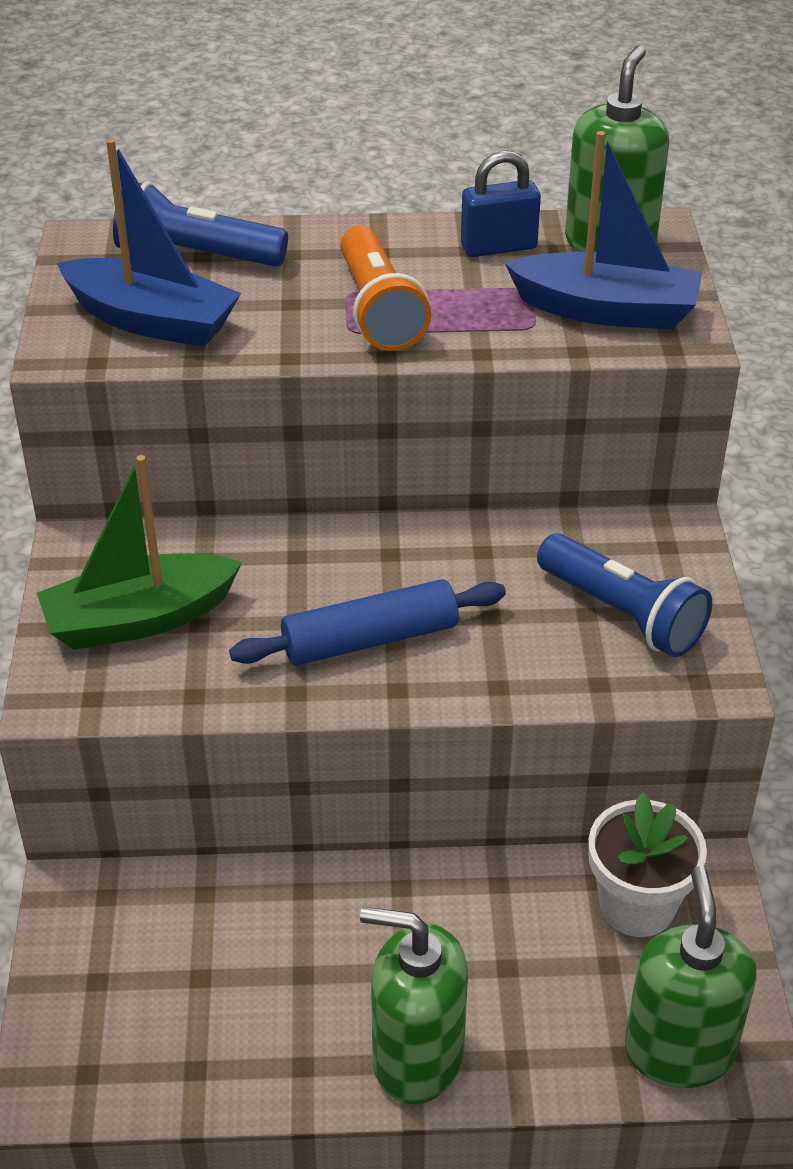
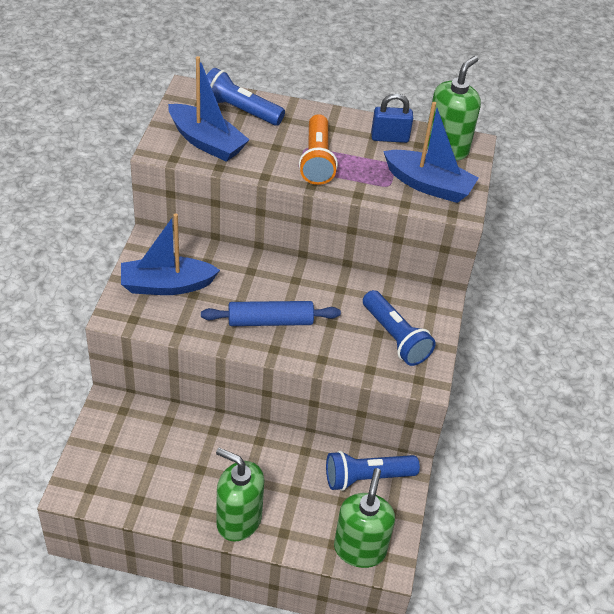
camera: 10 degrees right, 5 degrees up
(139, 619) = (166, 285): green boat -> blue boat
(637, 905) = (366, 477): white flower pot -> blue flashlight

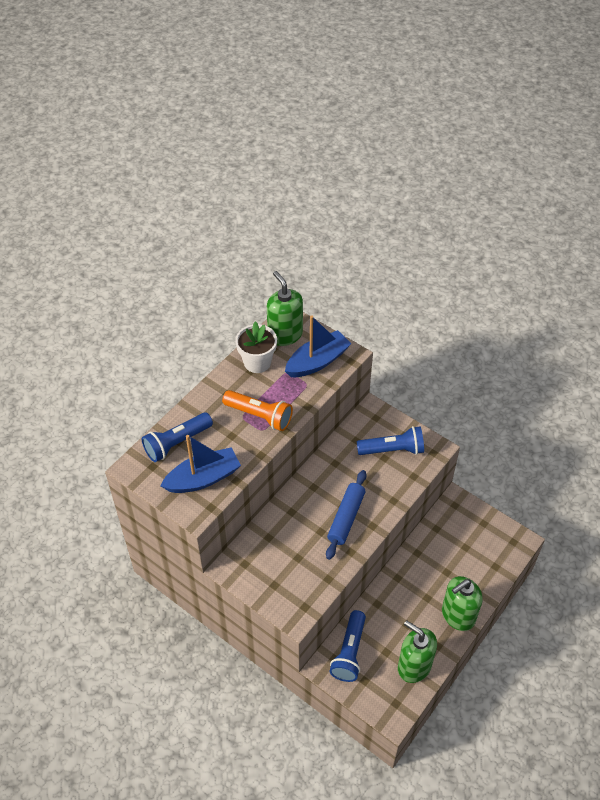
camera: 60 degrees left, 5 degrees up
(166, 285) = (281, 572): blue boat -> none
(360, 549) = (504, 552): green soap dispenser -> green soap dispenser (414, 666)
(366, 477) = (452, 525): blue flashlight -> blue flashlight (349, 652)
(389, 138) = (257, 362): blue padlock -> white flower pot

